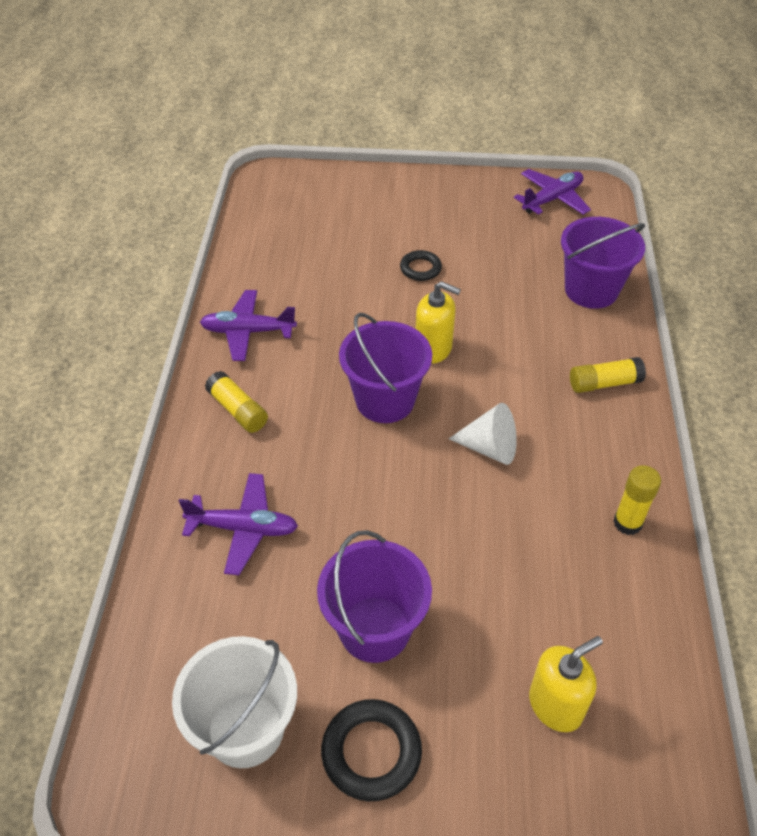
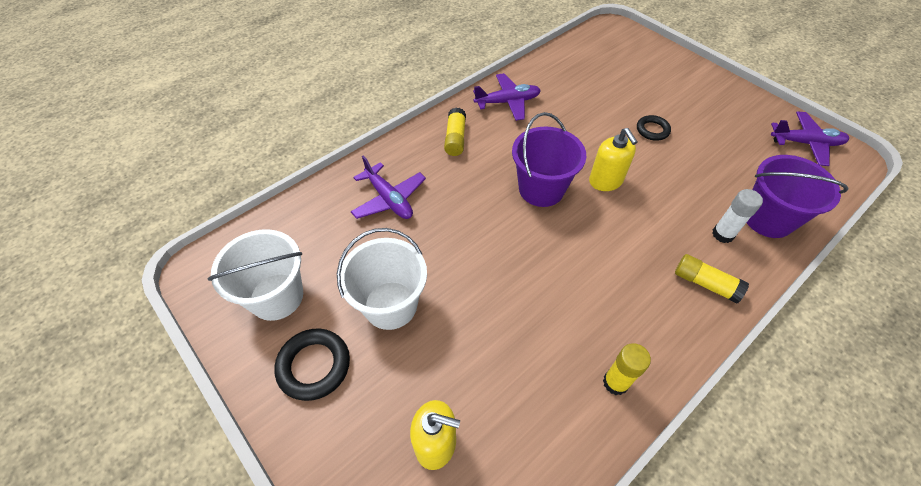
camera: 45 degrees right, 5 degrees up
(248, 331) = (507, 102): purple plane -> purple plane turned 120 degrees clockwise
(374, 629) = (390, 305): purple bucket -> white bucket
(490, 448) = (574, 263): white cone -> none
(574, 329) = (722, 234): none -> white glue stick

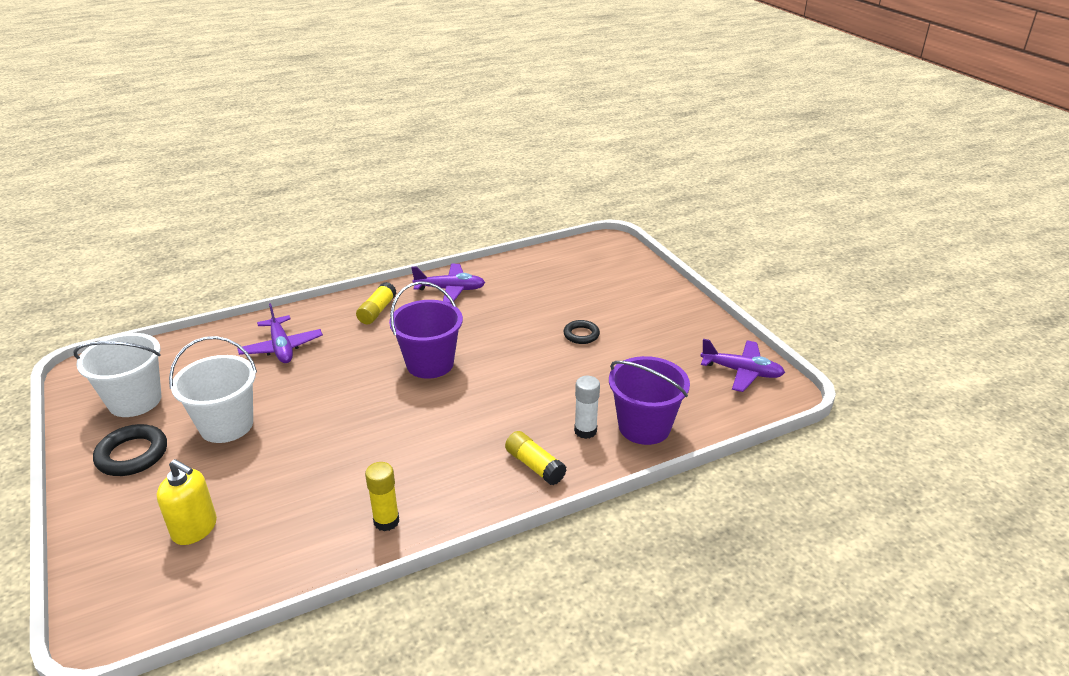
camera: 15 degrees right, 20 degrees down
(606, 181) = (499, 368): yellow soap dispenser -> none

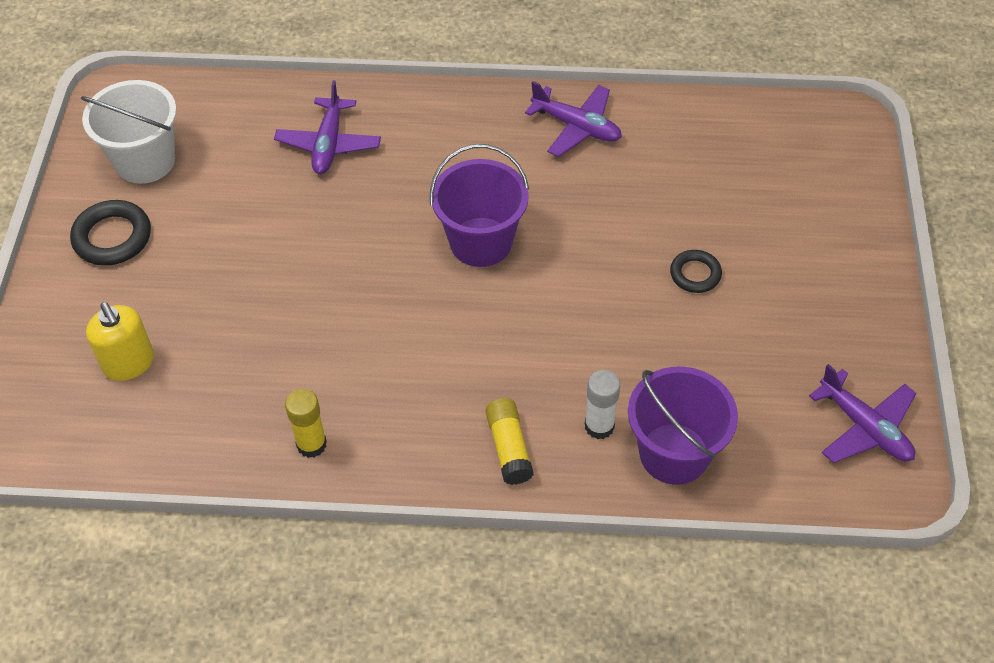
camera: 30 degrees right, 20 degrees up
(226, 425) = (218, 237): white bucket -> none
(377, 311) = (467, 128): yellow glue stick -> none

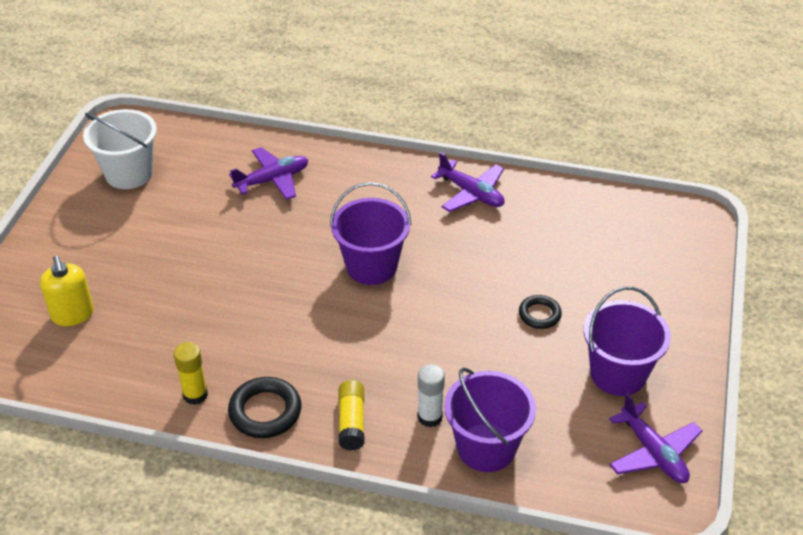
camera: 10 degrees right, 10 degrees down
(112, 237) = (88, 223): black ring -> black ring (265, 411)
(329, 144) = (272, 180): purple plane -> purple plane turned 135 degrees counterclockwise
(803, 335) = (618, 374): none -> purple bucket

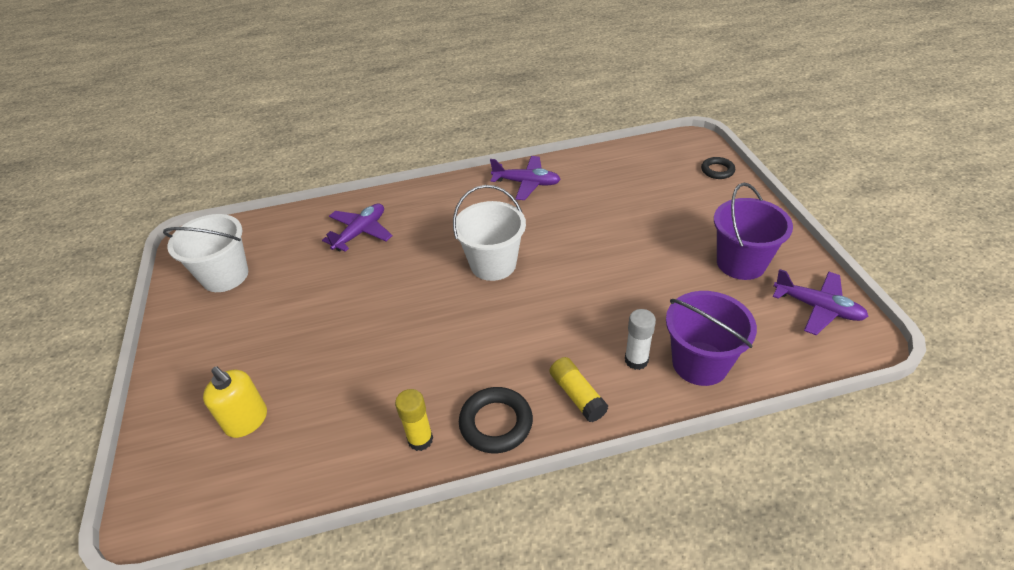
camera: 25 degrees left, 0 degrees up
(371, 266) = (493, 264): purple bucket -> white bucket
(539, 314) = (649, 246): black ring -> black ring (717, 170)

